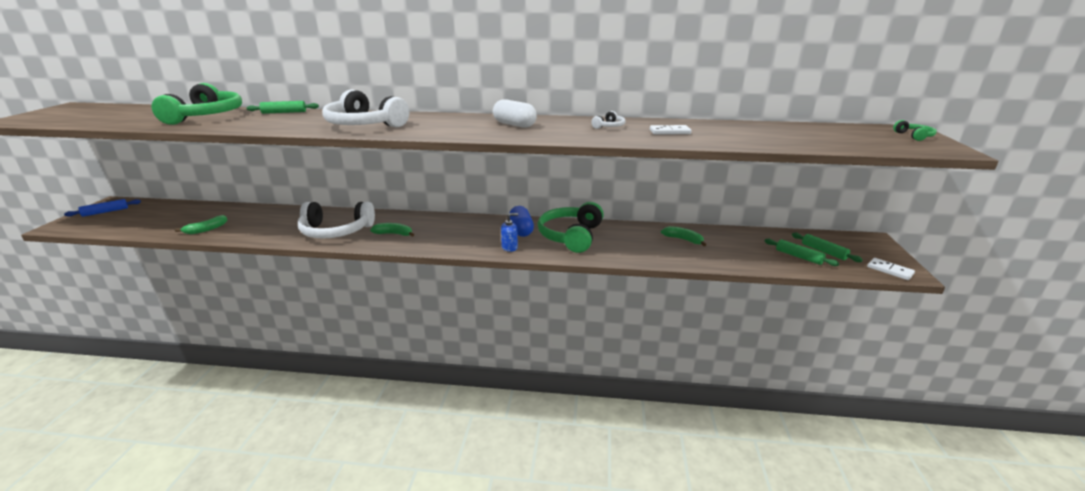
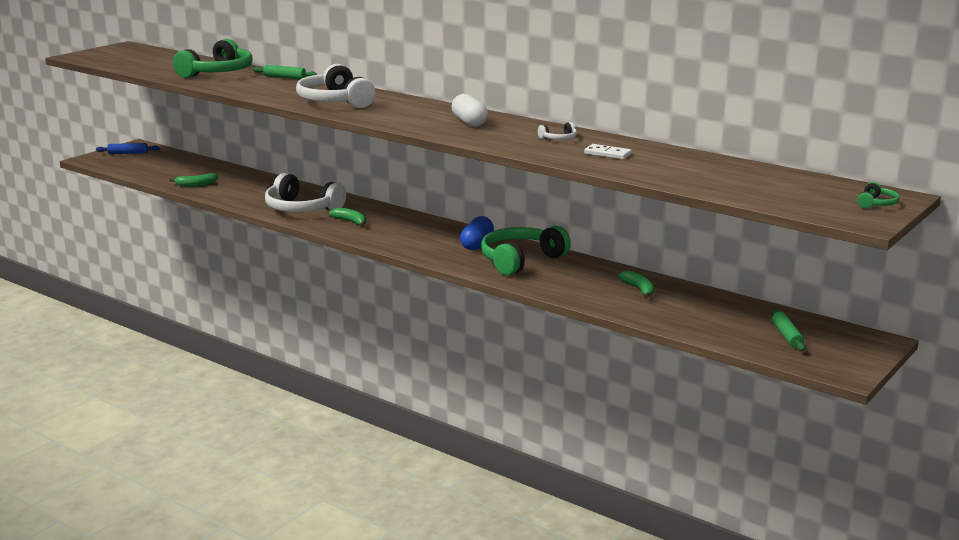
camera: 30 degrees right, 5 degrees down
(509, 247) = (444, 256): blue soap dispenser -> none
(798, 256) = (745, 333): green rolling pin -> none
(889, 270) = (830, 368): white domino -> none

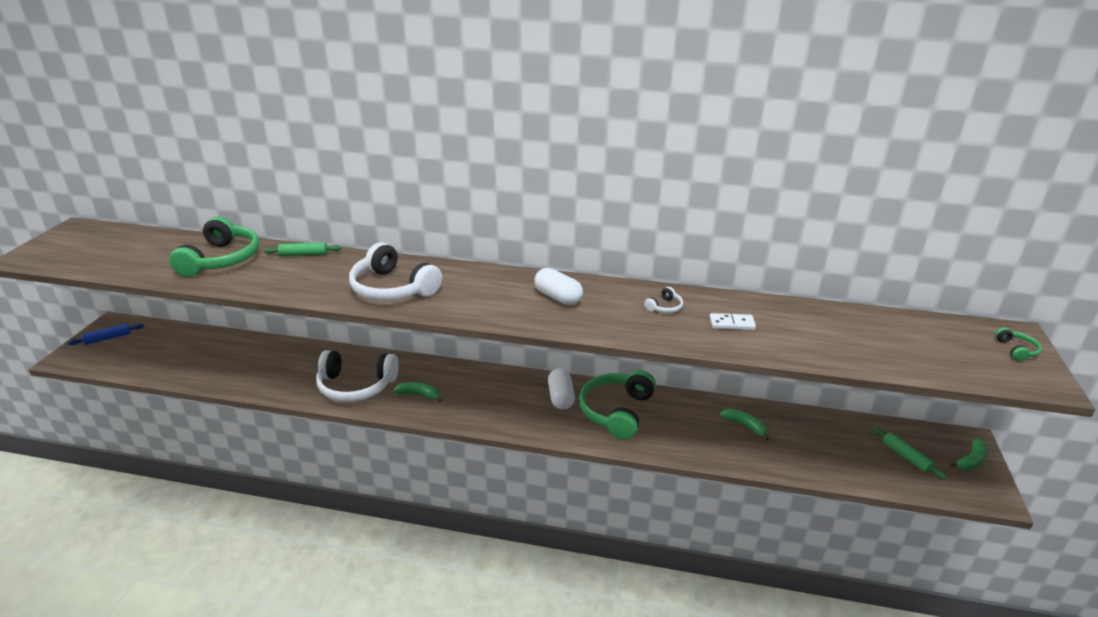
camera: 25 degrees left, 10 degrees up
(196, 185) = (218, 374): green banana -> green banana (970, 460)
(477, 244) = (561, 397): blue capsule -> white capsule

